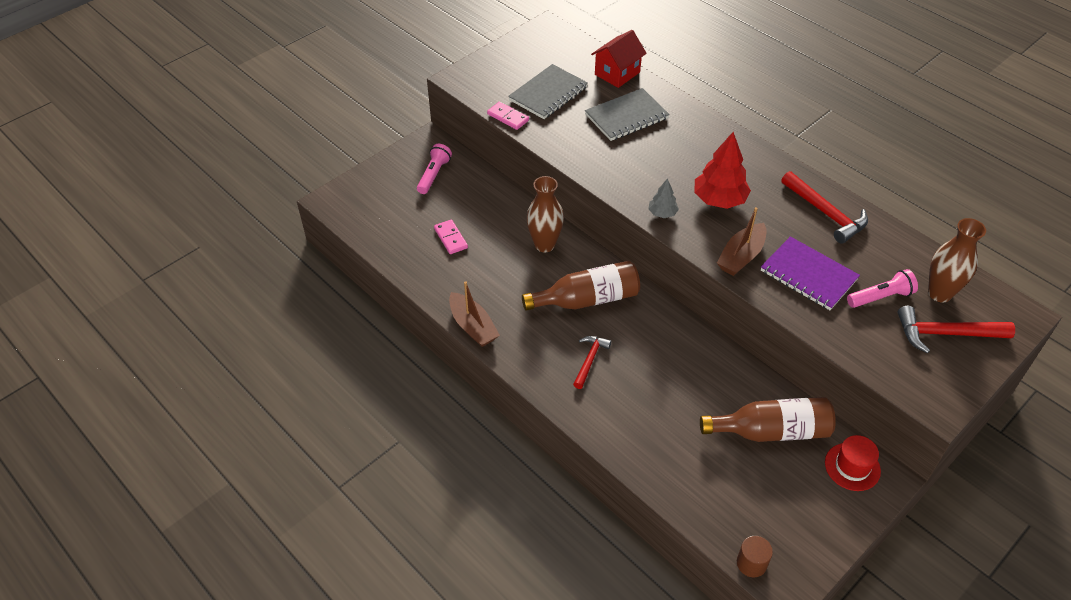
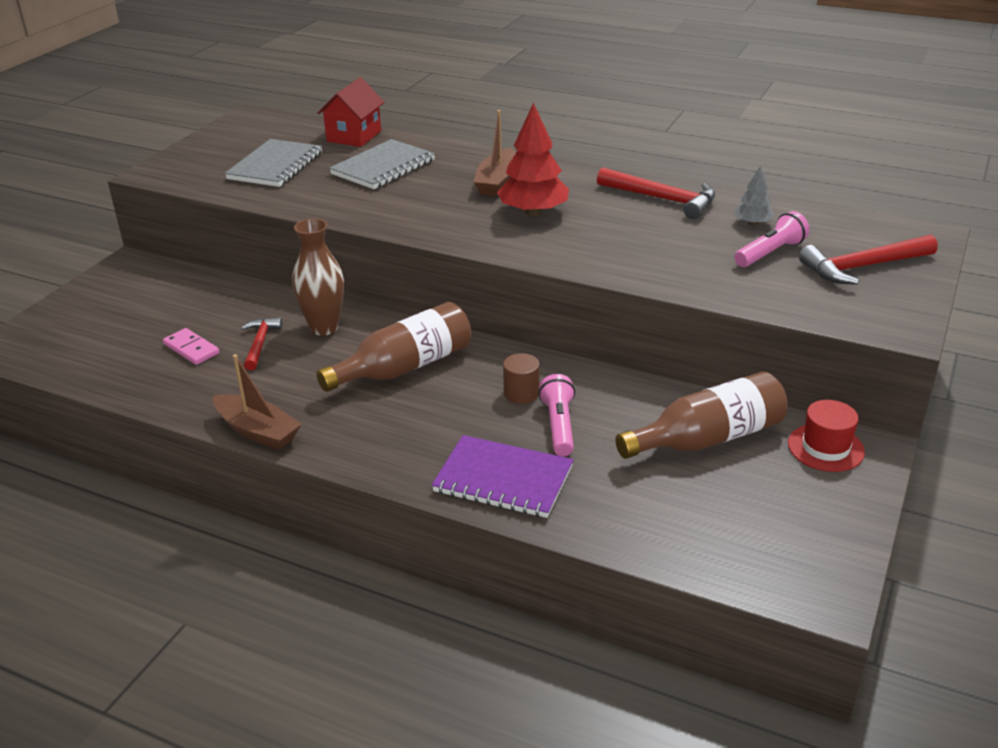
camera: 20 degrees left, 15 degrees down
(434, 175) = (145, 293): pink flashlight -> pink flashlight (559, 426)
(508, 117) = (231, 194): pink domino -> none
(589, 360) = (437, 427): red hammer -> red hammer (260, 344)
(662, 213) = (470, 237): grey tree -> grey tree (752, 223)
(741, 256) = (588, 253): brown boat -> brown boat (497, 182)
(751, 563) = (767, 587): brown cylinder -> brown cylinder (521, 393)
(808, 275) = (676, 252): purple notebook -> purple notebook (503, 479)
(939, 293) = (831, 236): brown vase -> none

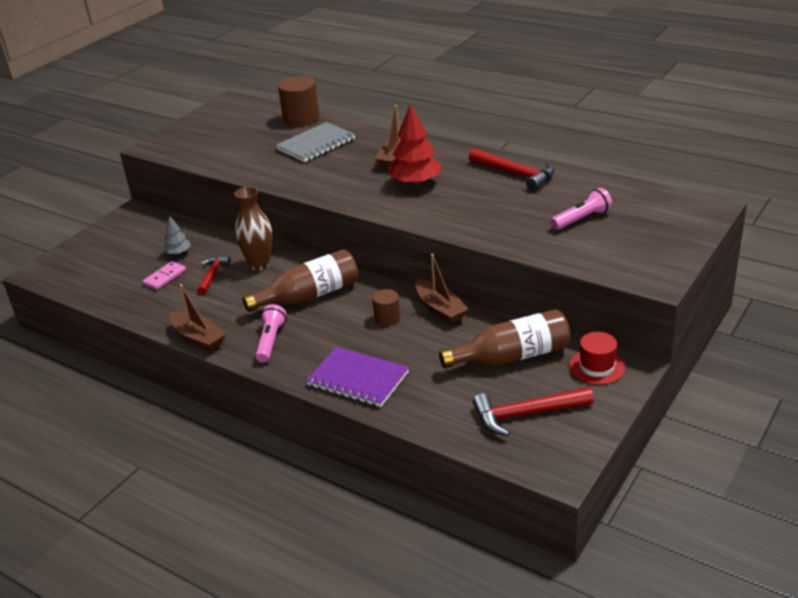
camera: 10 degrees right, 0 degrees up
(191, 349) = (164, 277): pink domino -> pink domino turned 75 degrees clockwise
(275, 166) = (239, 142): grey notebook -> none
(354, 136) = (301, 118): red house -> brown cylinder
(559, 426) = (407, 343): pink flashlight -> pink flashlight (270, 341)
(590, 378) = (440, 309): none -> brown boat
(752, 223) = (577, 195): grey tree -> grey tree (178, 253)
(863, 267) = (648, 232): red hammer -> red hammer (526, 414)

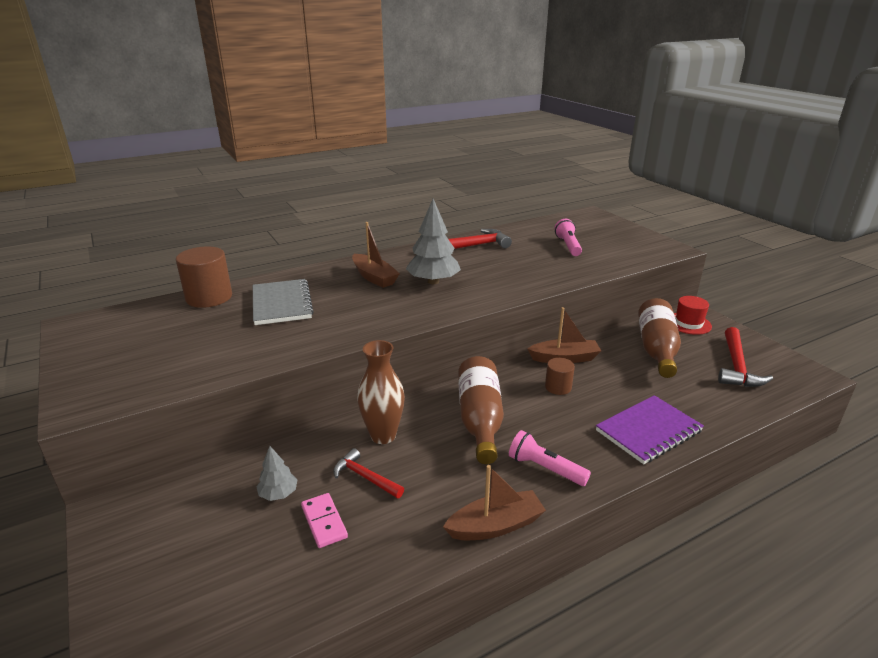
camera: 65 degrees left, 5 degrees down
(415, 183) = (433, 281): red tree -> grey tree

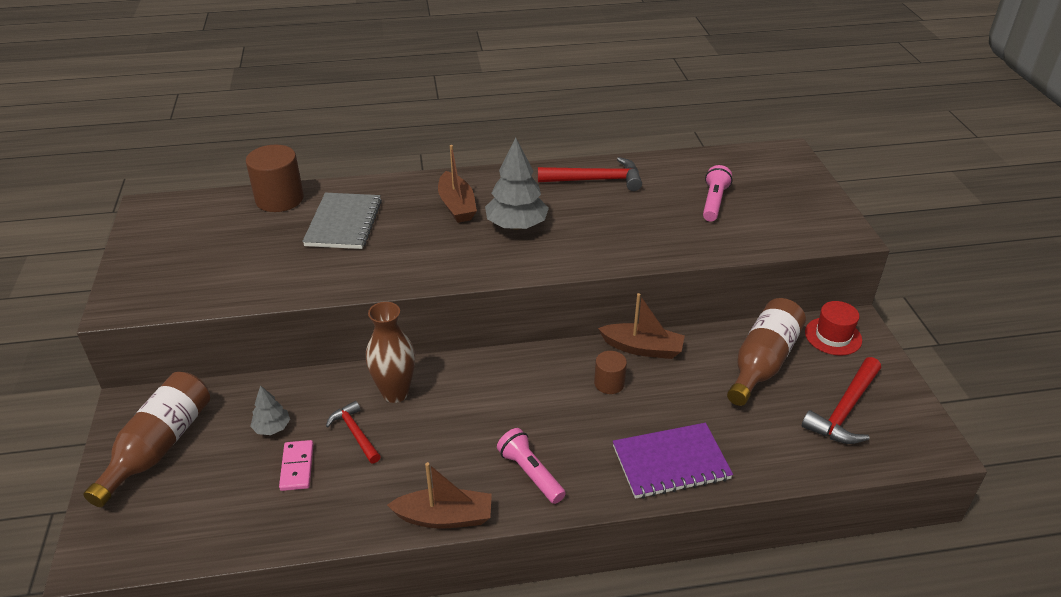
camera: 20 degrees right, 10 degrees up
(480, 420) = (500, 401): brown bottle -> brown bottle (159, 447)

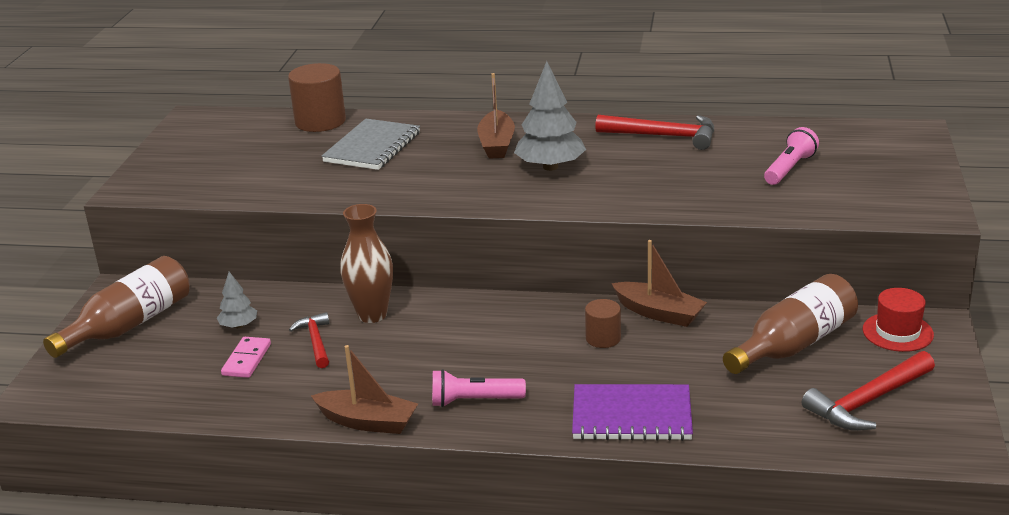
camera: 20 degrees right, 10 degrees down
(530, 473) = (474, 401): pink flashlight -> pink flashlight turned 75 degrees counterclockwise

